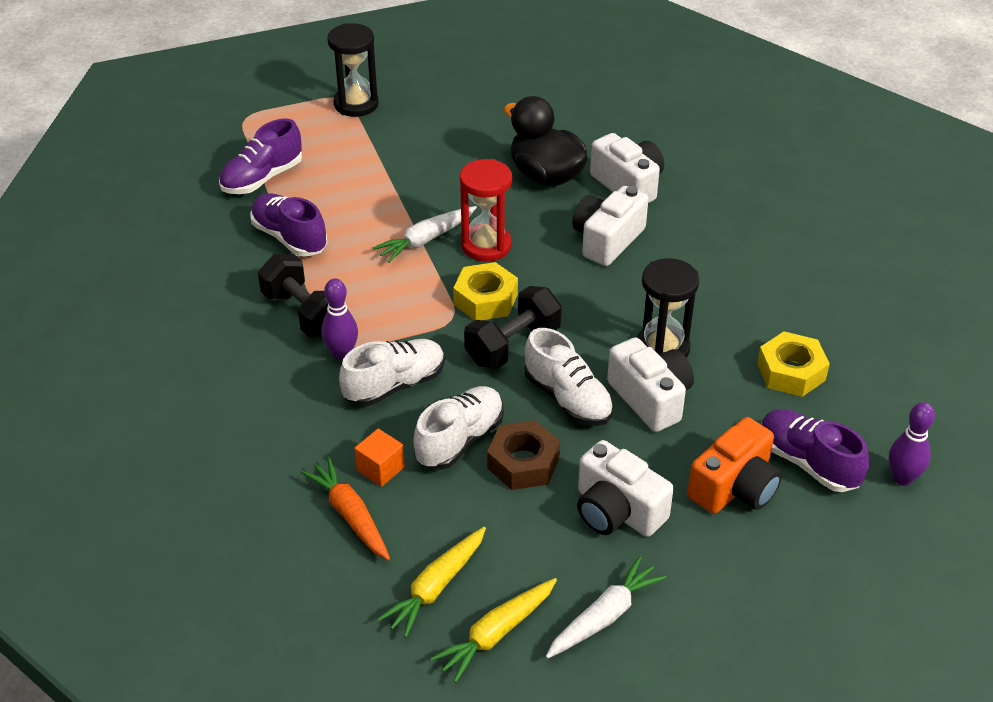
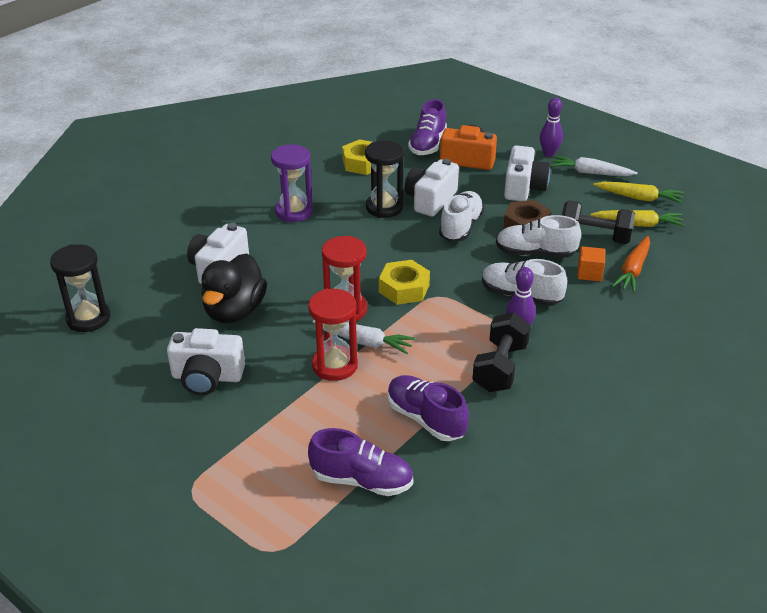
camera: 120 degrees left, 5 degrees down
(290, 238) = (426, 419): purple shoe -> purple shoe turned 120 degrees clockwise
(356, 104) = (196, 473): black hourglass -> black hourglass (88, 318)
(409, 210) = (335, 365): none -> red hourglass
(512, 345) = (436, 262): black dumbbell -> black dumbbell (594, 237)
(607, 240) = (293, 258): white camera -> white camera (207, 377)
(705, 270) = (294, 212): none -> purple hourglass
(902, 478) = (410, 119): purple bowling pin -> purple bowling pin (549, 153)

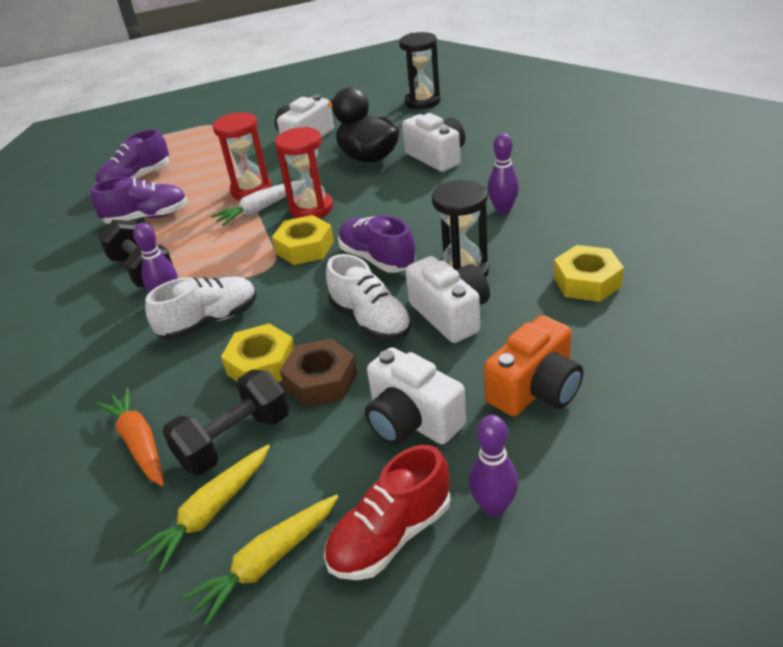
camera: 125 degrees right, 0 degrees up
(294, 212) = (503, 210): purple hourglass -> purple bowling pin
(427, 144) = (610, 360): purple shoe -> purple shoe (377, 259)
(535, 253) = (262, 364): white shoe -> yellow nut
(589, 273) = (180, 396): orange cube -> none
(590, 173) = (390, 535): white carrot -> red shoe

